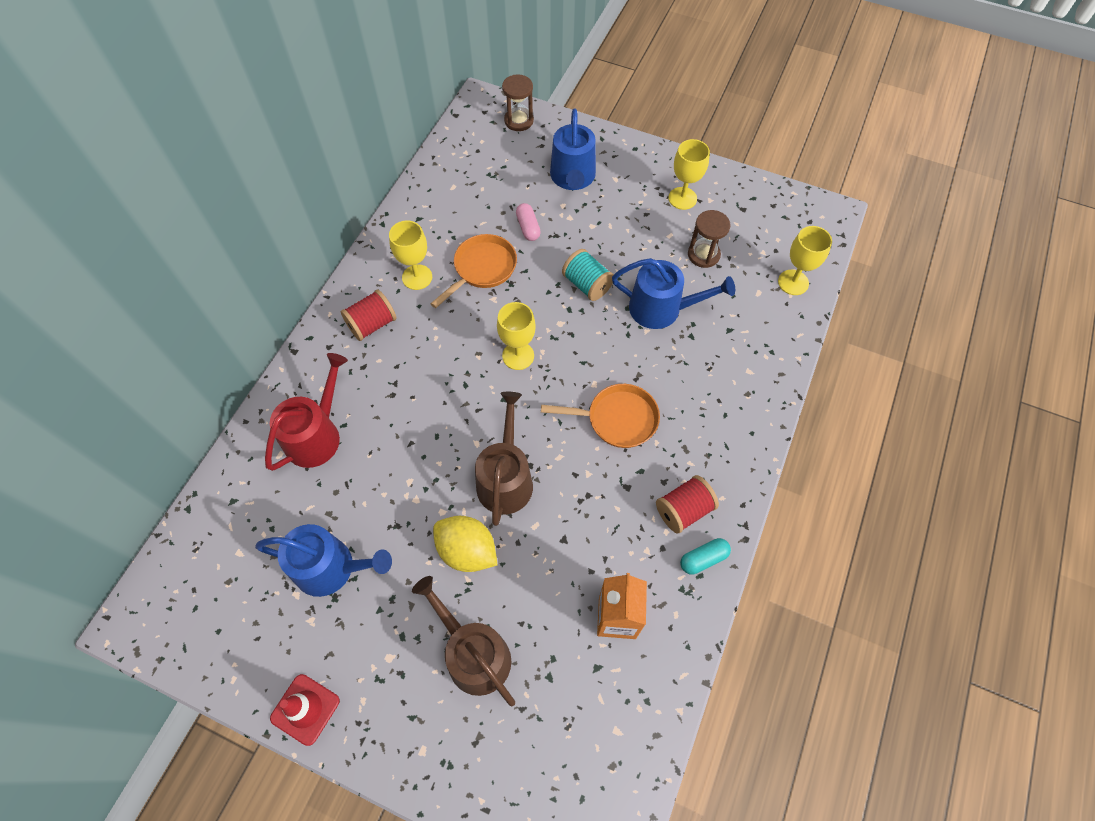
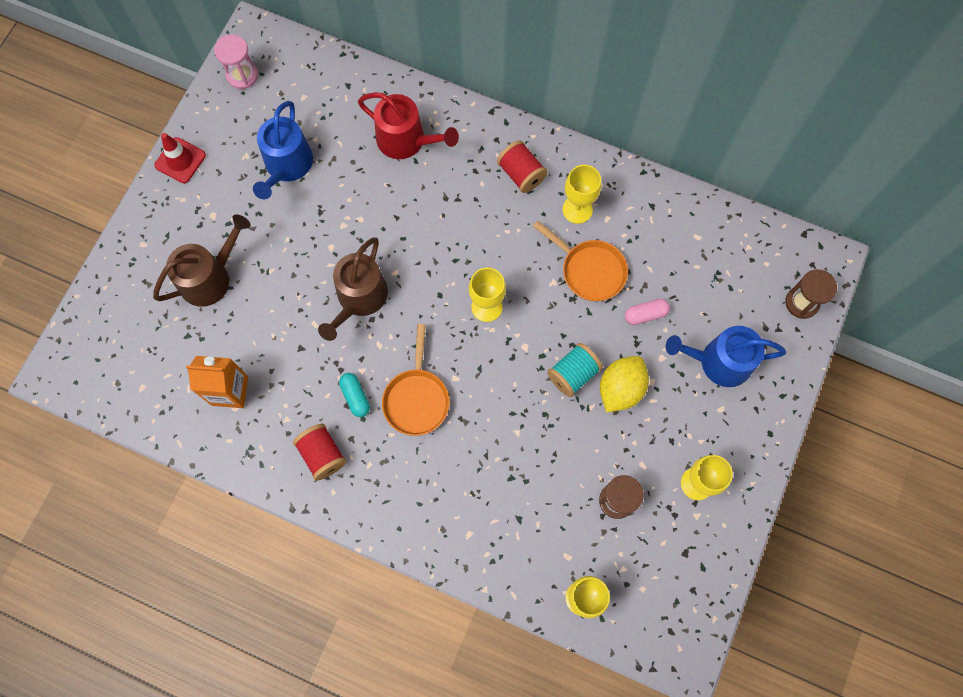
camera: 90 degrees right, 10 degrees up
(192, 633) = (242, 75): none -> pink hourglass
(467, 551) = (295, 269): yellow lemon -> yellow lemon (620, 389)
(505, 479) = (359, 298): brown watering can -> brown watering can turned 105 degrees clockwise
(661, 309) = (544, 449): blue watering can -> none
(703, 559) = (276, 469): turquoise capsule -> turquoise capsule (355, 397)

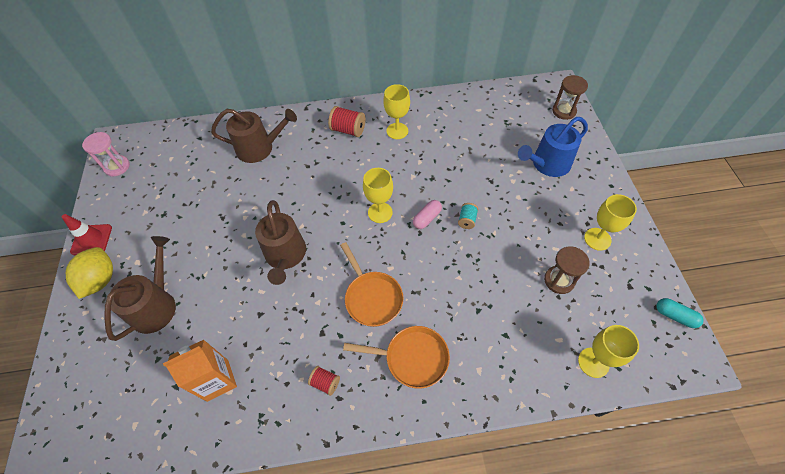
camera: 30 degrees left, 15 degrees down
(287, 166) = (180, 202): blue watering can -> none
(322, 454) = (325, 382): red spool -> red spool, size x0.61
(355, 397) = (324, 323): turquoise capsule -> turquoise capsule (675, 316)
(406, 140) = (259, 148): red watering can -> brown watering can
(573, 374) = (467, 220): turquoise spool -> turquoise spool, size x0.61
(589, 270) = (430, 158): orange pan -> orange pan (412, 358)
(620, 389) = (503, 212): yellow lemon -> yellow lemon (101, 280)
(645, 314) = (483, 163): pink capsule -> pink capsule (427, 218)

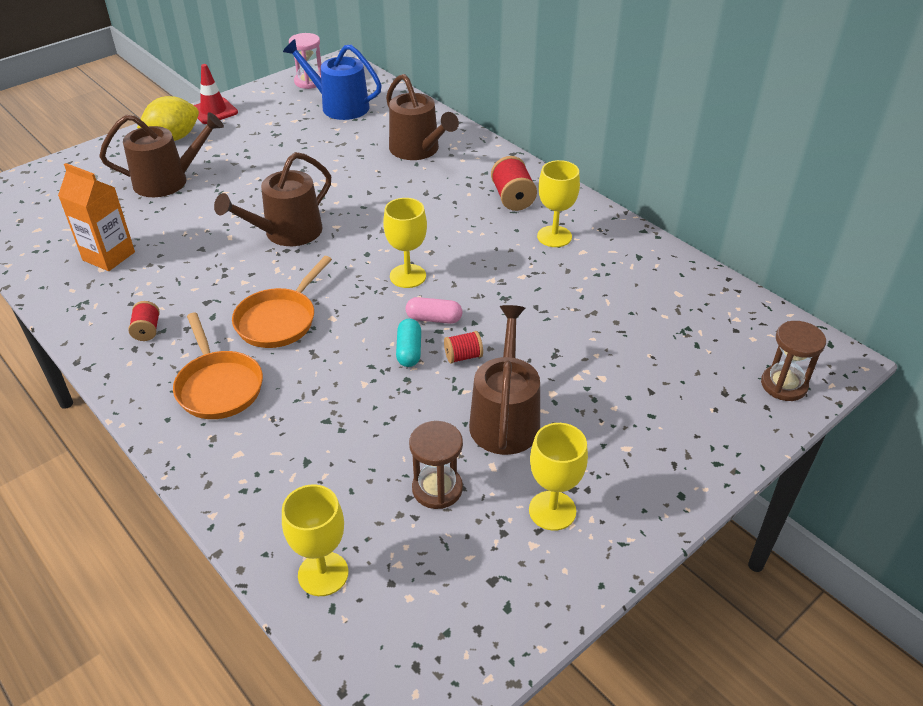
camera: 55 degrees right, 15 degrees down
(467, 220) = (463, 356): turquoise spool -> red spool
(525, 226) = (505, 419): none -> brown watering can
(547, 164) = (648, 403): blue watering can -> blue watering can (339, 106)
(675, 316) = (478, 660): turquoise capsule -> turquoise capsule (409, 351)

